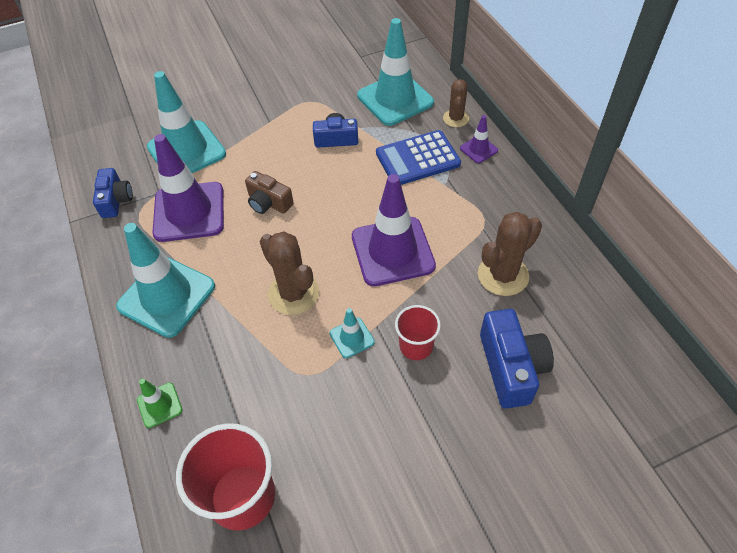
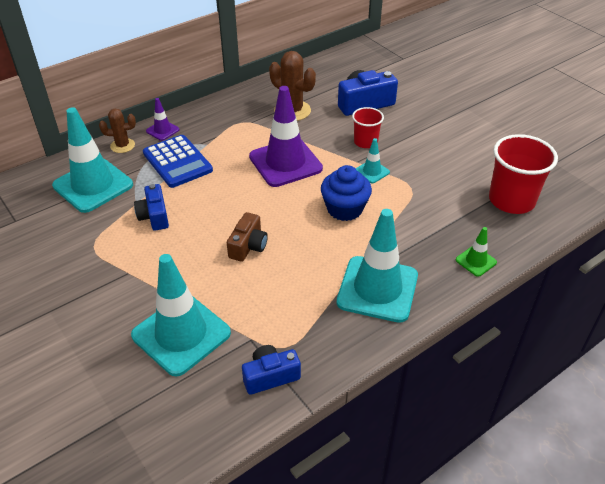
camera: 105 degrees left, 10 degrees down
(189, 212) = (273, 303): purple traffic cone -> none
(293, 293) = (344, 209): brown cactus -> blue cupcake

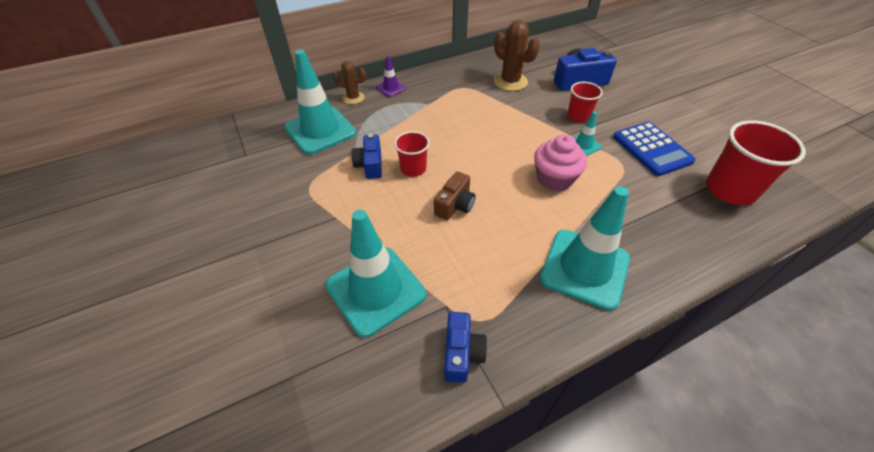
camera: 10 degrees right, 5 degrees up
(177, 162) = (399, 117): blue calculator -> blue calculator (651, 149)
(200, 215) = (413, 168): none -> red cup
(270, 376) = (462, 353): blue camera -> blue camera turned 105 degrees clockwise
(285, 163) = (499, 128): purple traffic cone -> none
(344, 209) = (554, 179): blue cupcake -> pink cupcake
(476, 261) = (693, 251): green traffic cone -> none

